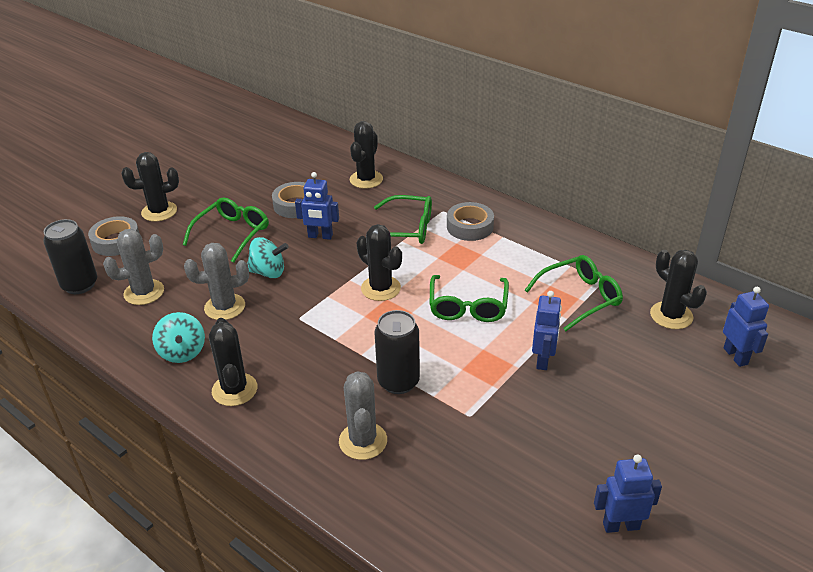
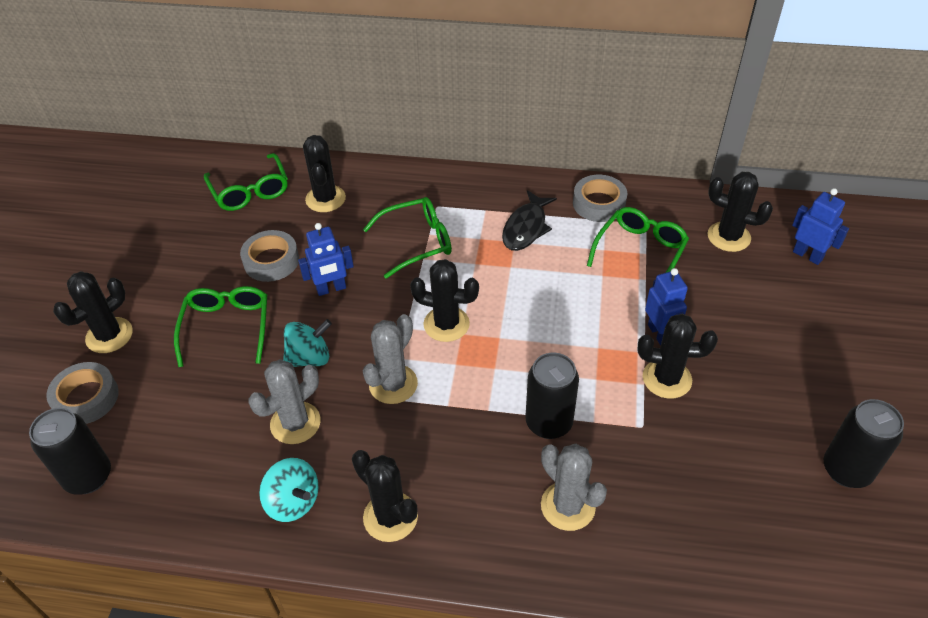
camera: 30 degrees left, 10 degrees up
(144, 292) = (181, 449): grey cactus -> grey cactus (393, 384)
(468, 306) = (548, 307): green glasses -> green glasses (250, 191)
(470, 226) = (478, 214): grey tape -> grey tape (599, 203)
(499, 248) = (526, 228): none -> black fish
(520, 393) = (667, 379): none -> black cactus
(621, 525) = (846, 470): blue robot -> black can

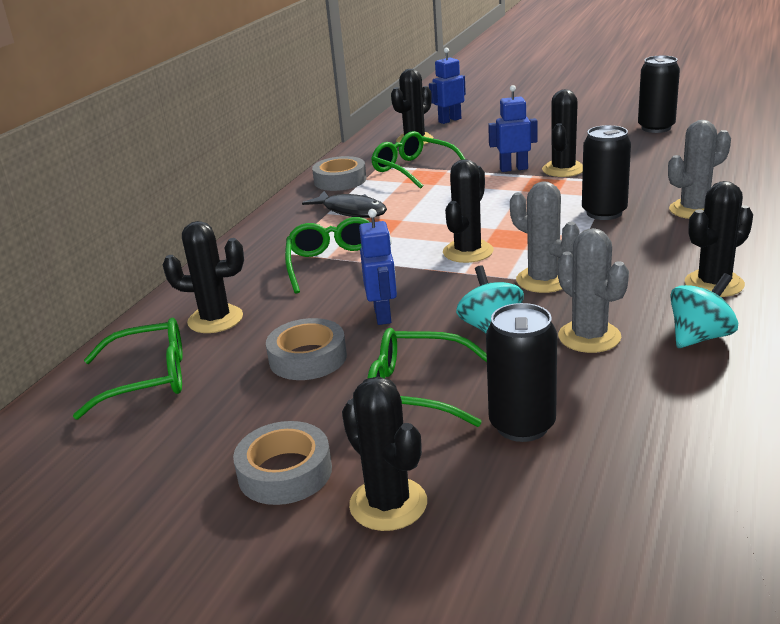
camera: 75 degrees left, 20 degrees down
(86, 398) = (516, 519): grey tape -> grey tape (285, 472)
(88, 476) = (669, 503): black can -> black can (522, 425)

